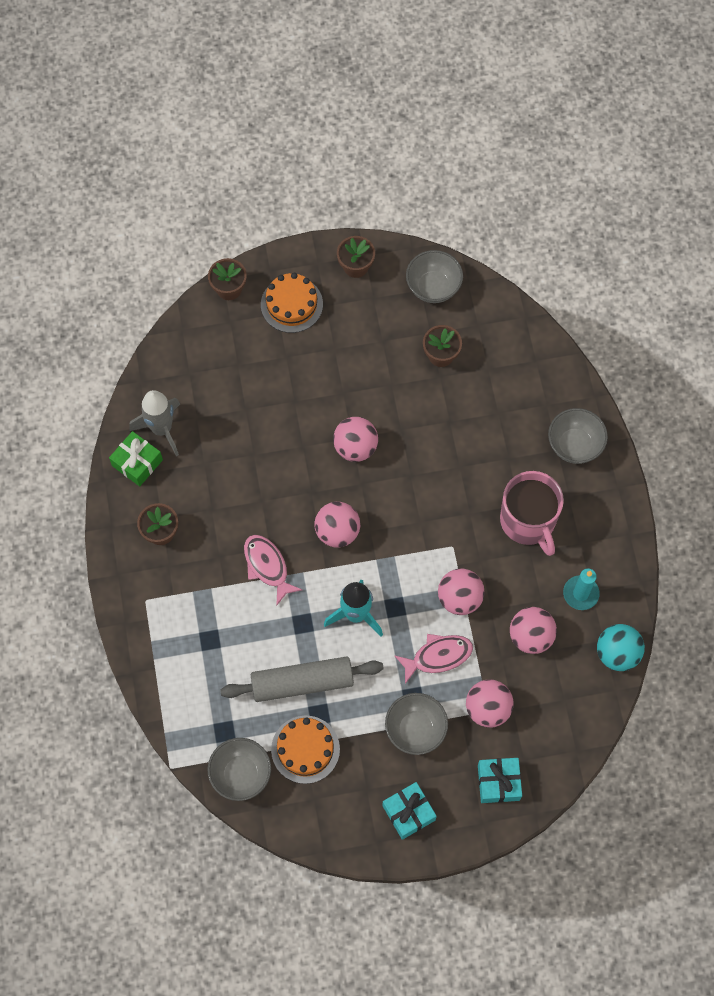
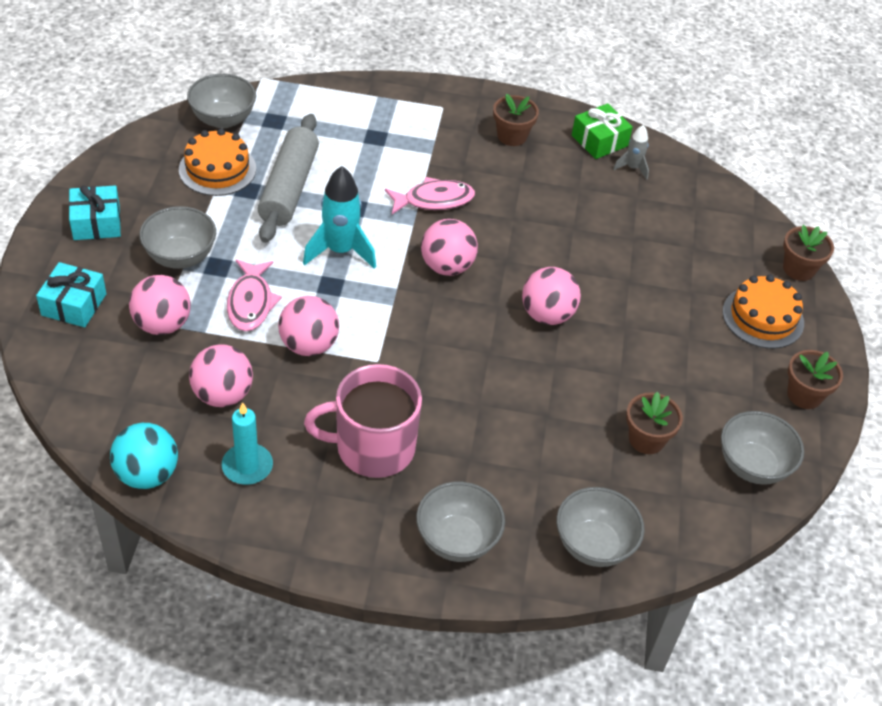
camera: 105 degrees right, 20 degrees down
(162, 429) = (632, 168): grey rocket -> grey rocket, size x0.54
(540, 366) = (594, 545): none -> grey bowl

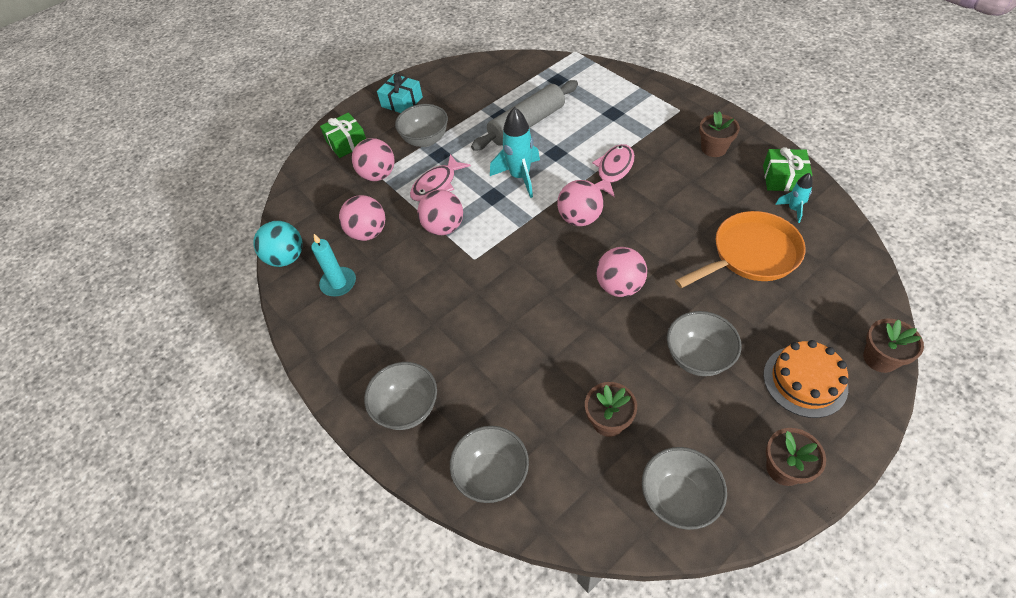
camera: 50 degrees right, 5 degrees up
(74, 304) = (346, 142): turquoise gift -> green gift
(217, 169) = (495, 96): orange cake -> none
(223, 119) = (528, 68): grey bowl -> grey bowl (698, 357)
(373, 448) = (417, 313): pink mug -> none
(434, 200) = (613, 170): pink fish -> pink fish turned 90 degrees counterclockwise
(632, 168) = (793, 209): grey rocket -> turquoise rocket
(633, 228) = (750, 255): none -> orange pan

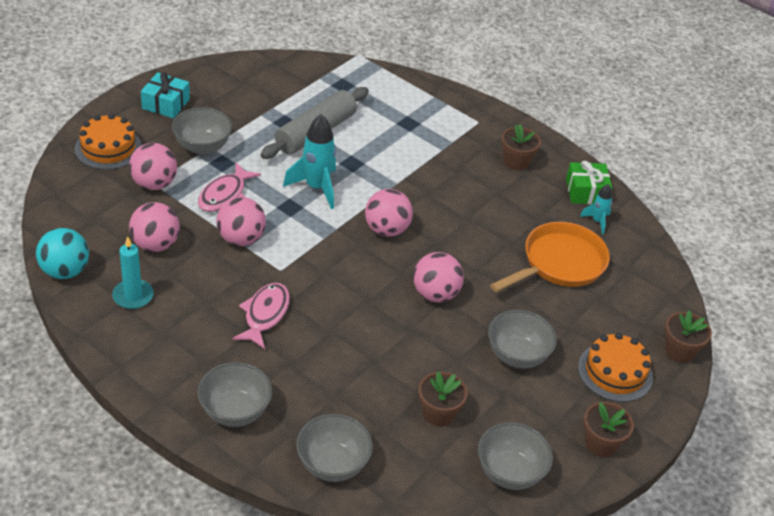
camera: 20 degrees left, 10 degrees down
(346, 142) = (108, 148): green gift -> orange cake
(613, 170) = (416, 182): pink fish -> pink fish (265, 314)

